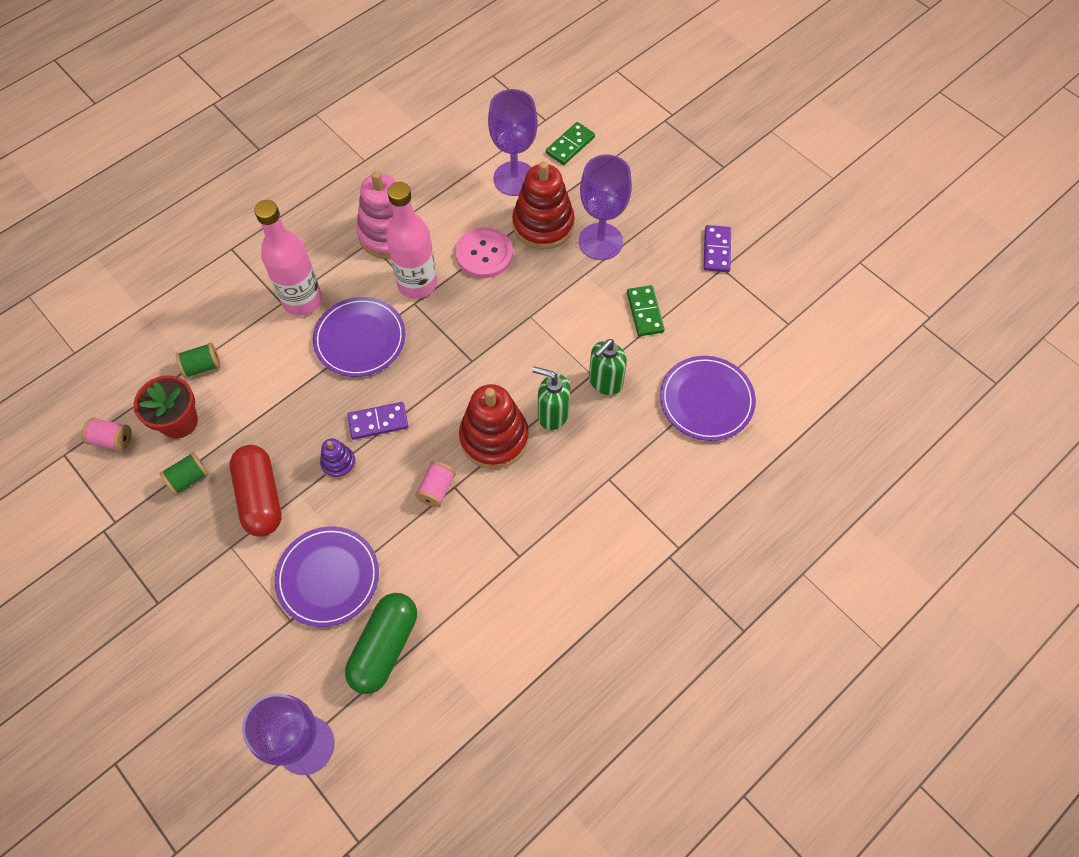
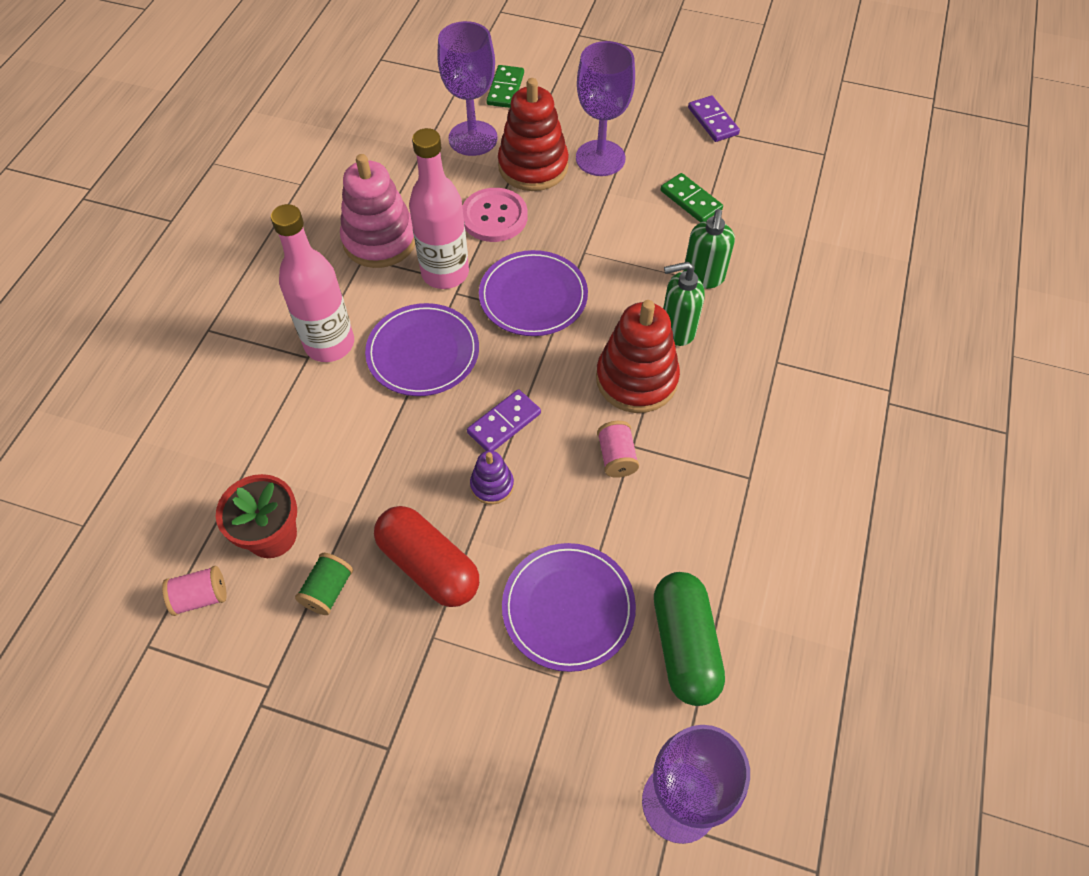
camera: 30 degrees left, 5 degrees down
(202, 366) = (259, 464): green spool -> none
(706, 400) = (807, 249): purple plate -> purple plate (533, 296)

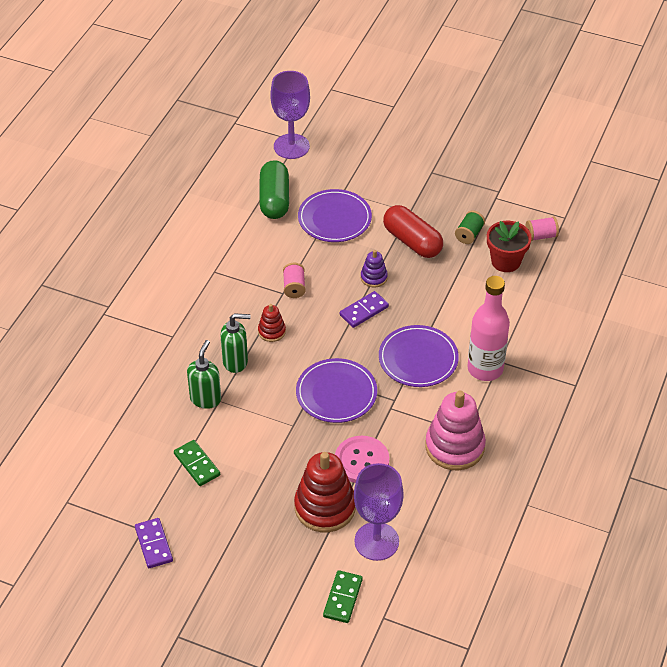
camera: 175 degrees left, 10 degrees down
(445, 273) = (402, 416): pink bottle -> none
(600, 158) = (264, 511): purple goblet -> none
(636, 379) = (271, 331): red stacking toy -> red stacking toy, size x0.50

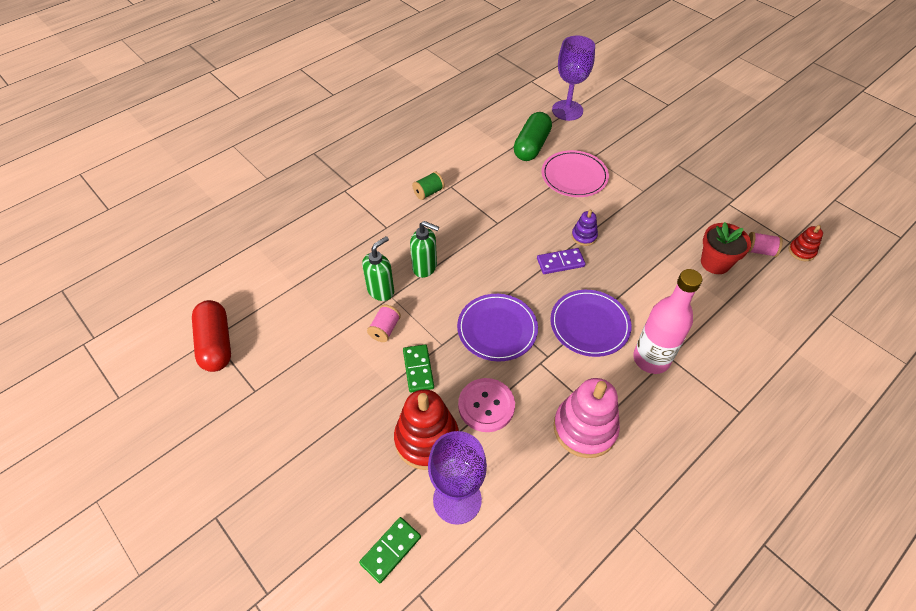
camera: 25 degrees right, 5 degrees up
(153, 544) = (254, 410): purple domino -> none
(197, 464) = (338, 348): green domino -> green domino (418, 369)
(271, 331) = (470, 252): red stacking toy -> red stacking toy (801, 251)
(294, 287) = (509, 221): pink spool -> pink spool (385, 329)
(334, 218) = (574, 176): purple plate -> pink plate
(412, 241) = (634, 217): red capsule -> red capsule (216, 344)
(469, 234) = (690, 227): green spool -> green spool (428, 192)

